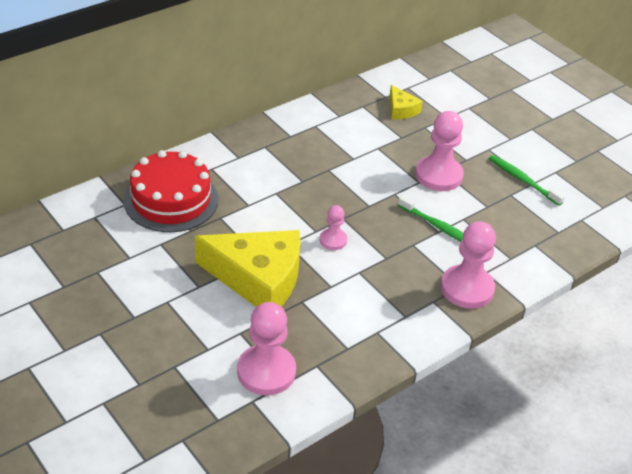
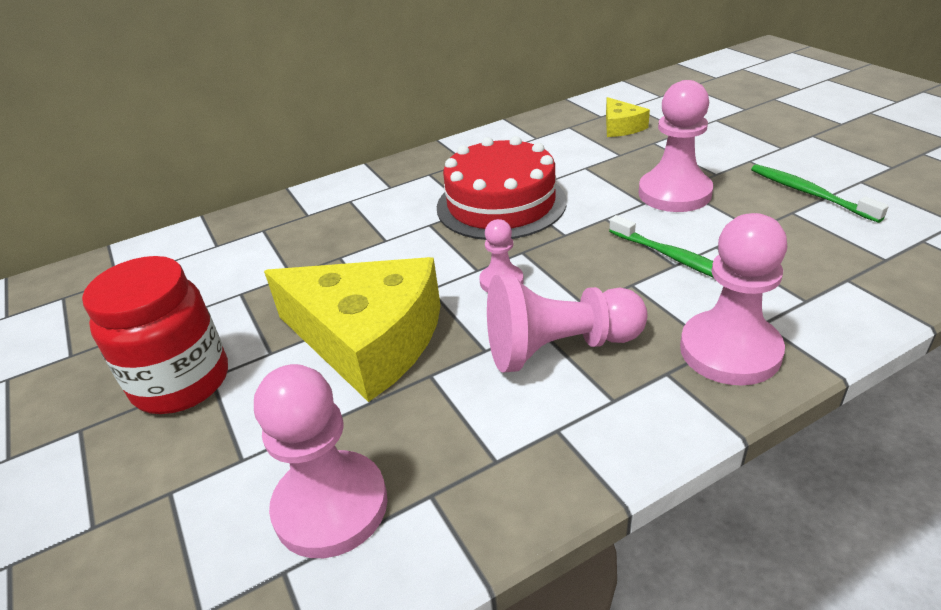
camera: 15 degrees right, 5 degrees down
(150, 305) = (181, 382): none -> red jar
(171, 200) = (280, 238): red cake -> red cake (501, 204)
(373, 286) = (559, 348): none -> pink pawn

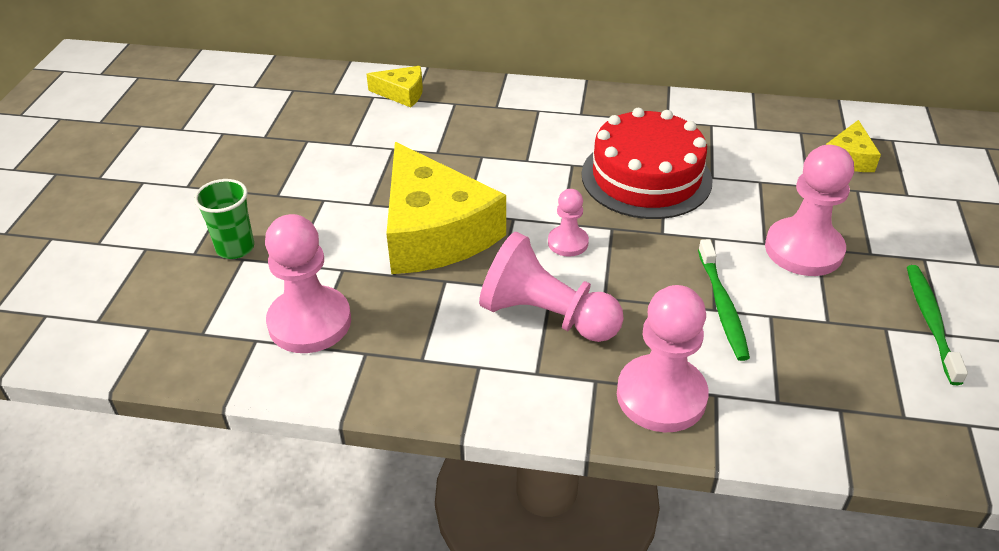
camera: 35 degrees right, 5 degrees up
(147, 486) = (235, 248): none -> green cup
(181, 382) = (305, 193): red jar -> none
(198, 246) = (402, 93): none -> yellow cheese

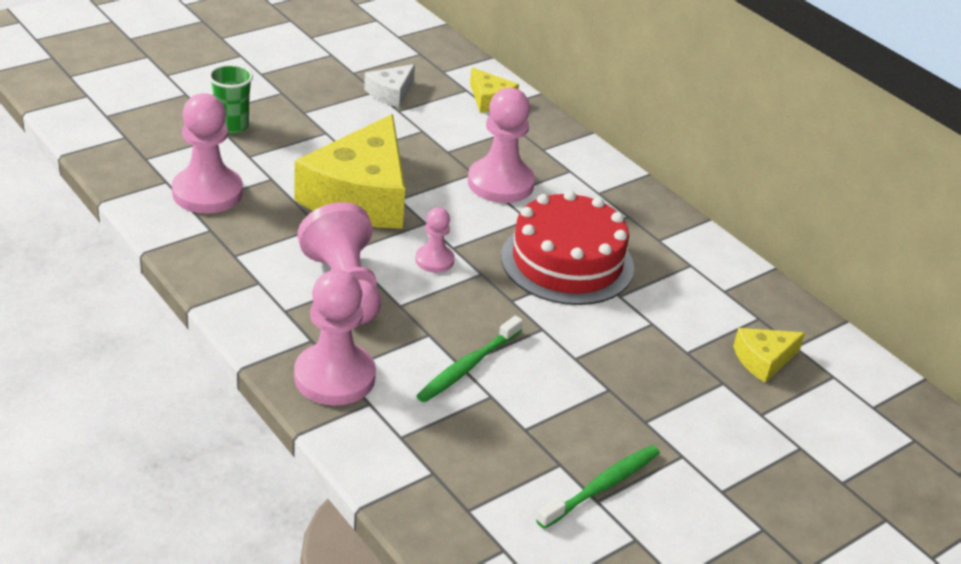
camera: 40 degrees right, 5 degrees down
(322, 134) = (391, 93): none -> white cheese
(803, 250) = (596, 382): pink pawn -> pink pawn (500, 183)

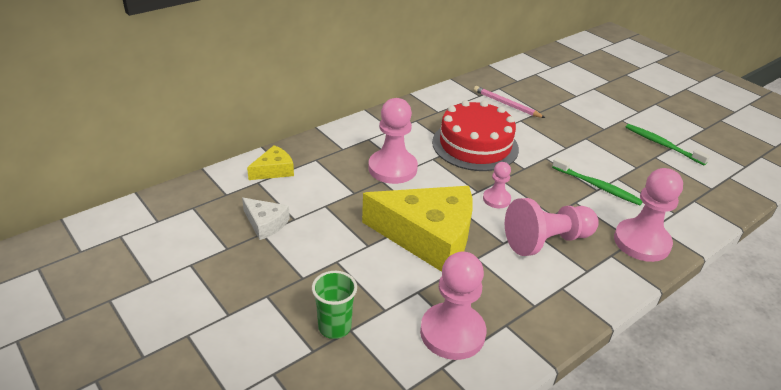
camera: 90 degrees left, 0 degrees up
(702, 316) = (506, 104): none -> pink pencil
(763, 360) = (534, 90): yellow cheese -> none

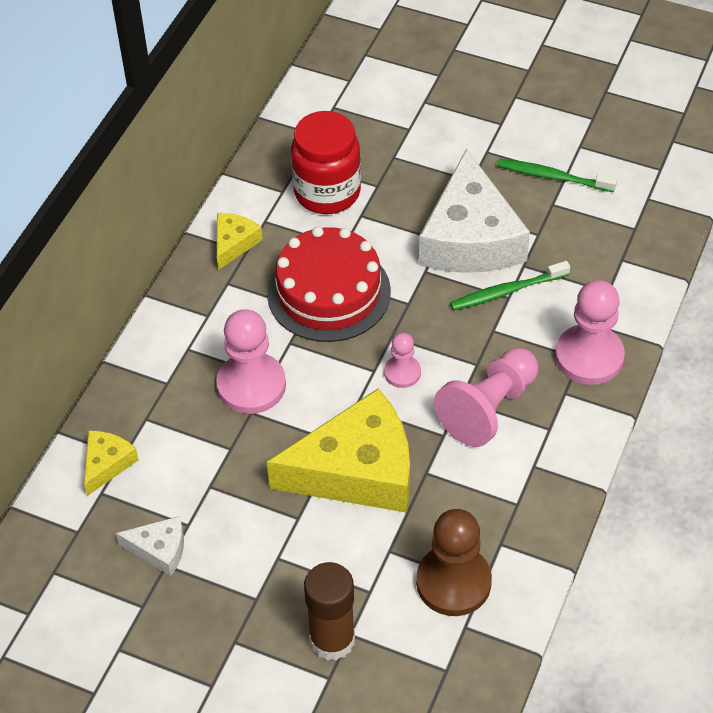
camera: 25 degrees left, 15 degrees up
(334, 327) = (332, 640): green cup -> brown glue stick
(433, 106) = (234, 243): none -> yellow cheese
(452, 333) = (453, 582): pink pawn -> brown pawn
(506, 104) = (327, 192): pink pencil -> red jar
(587, 153) = (470, 238): none -> white cheese
(597, 186) = (506, 291): green toothbrush -> green toothbrush turned 150 degrees clockwise

